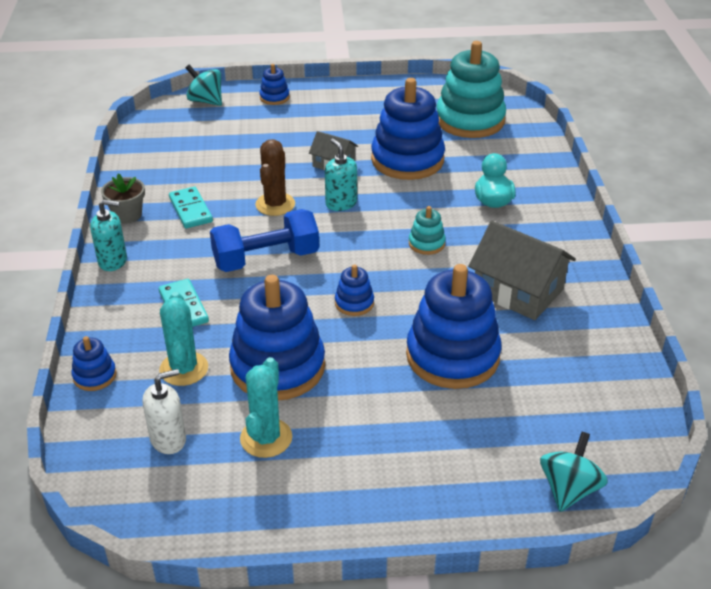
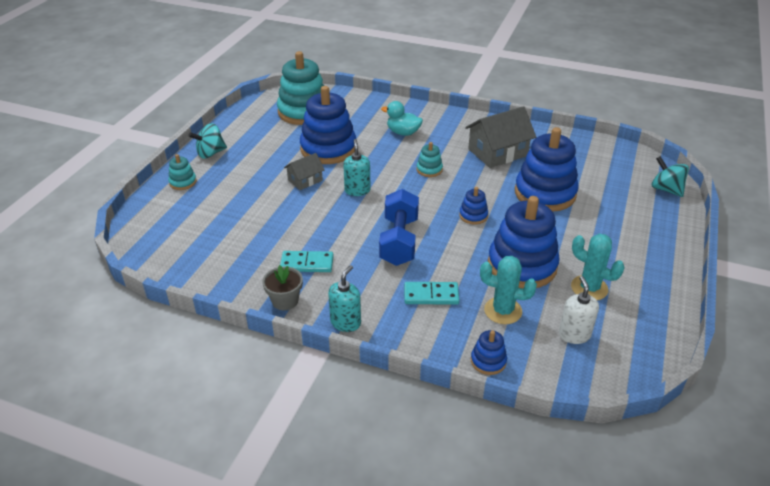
camera: 65 degrees left, 0 degrees up
(206, 101) = (148, 218): turquoise spinning top -> turquoise spinning top (210, 153)
(274, 97) = (183, 182): blue stacking toy -> turquoise stacking toy
(275, 204) = (334, 220): brown cactus -> none
(341, 203) = (357, 190): turquoise soap dispenser -> turquoise soap dispenser turned 90 degrees clockwise

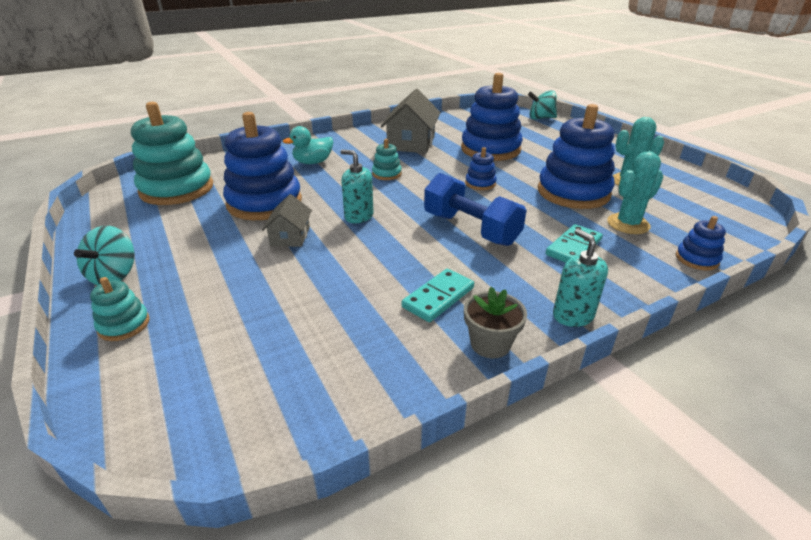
camera: 50 degrees left, 5 degrees down
(574, 334) = (684, 209): white soap dispenser -> none

